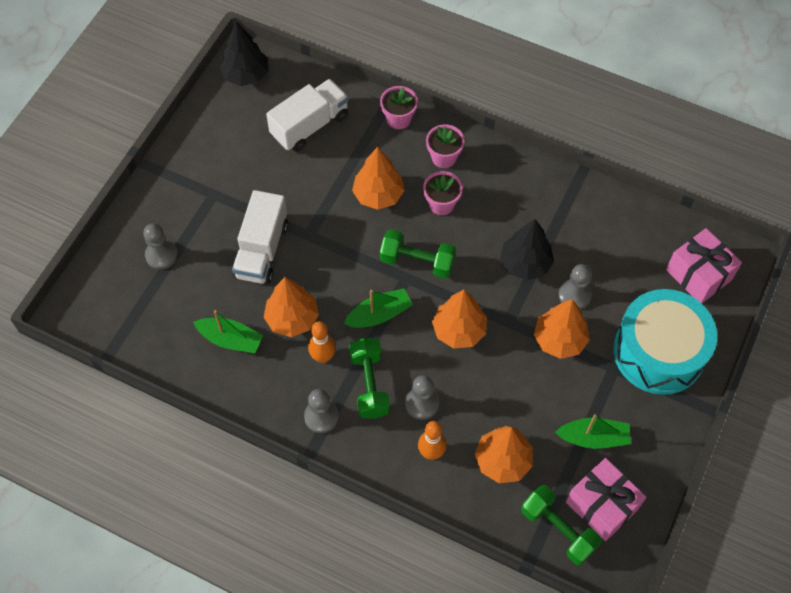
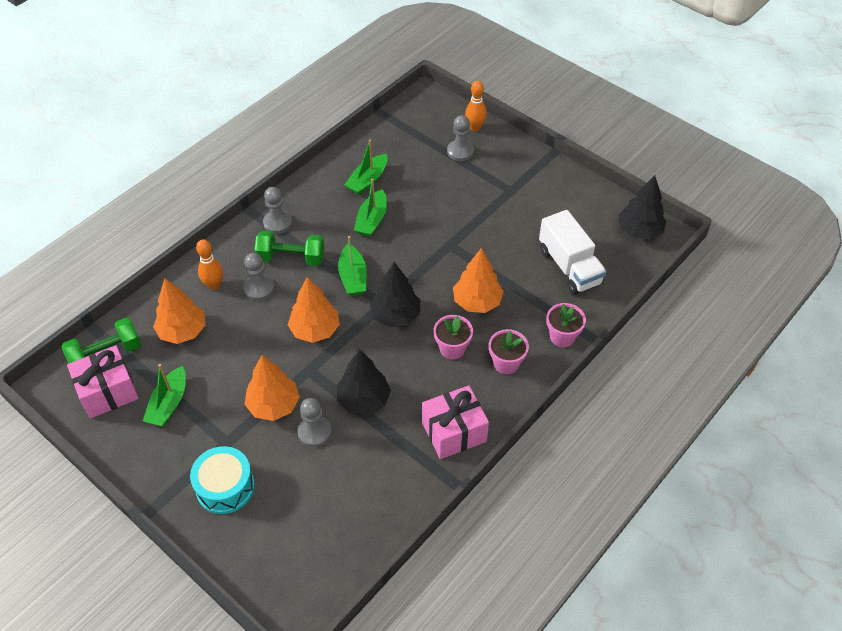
camera: 105 degrees right, 10 degrees down
(262, 250) = (444, 212): white truck -> none
(292, 318) = (372, 220): orange tree -> green boat
(323, 357) = (329, 233): orange bowling pin -> orange bowling pin (475, 127)
(417, 262) = (396, 315): green dumbbell -> black tree
(658, 352) = (225, 487): turquoise drum -> turquoise drum, size x0.61
(698, 275) = (293, 557): pink gift -> pink gift (454, 432)

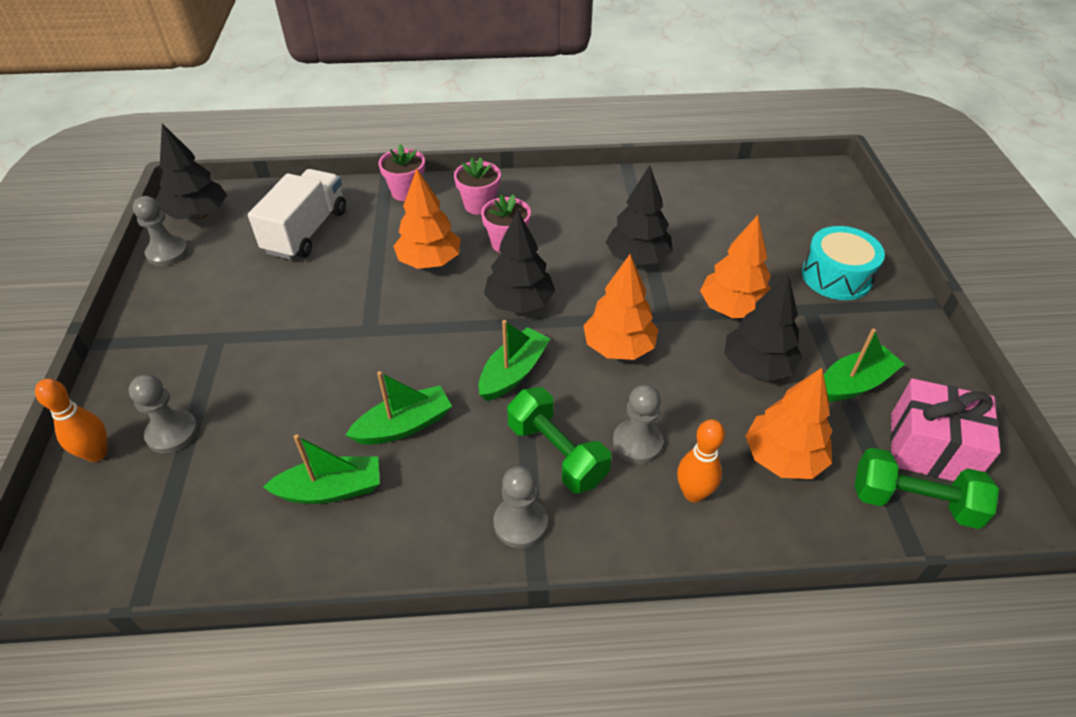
camera: 135 degrees left, 5 degrees down
(230, 375) = (757, 366): none -> black tree
(314, 432) = (711, 264): grey pawn -> grey pawn (167, 253)
(454, 432) = (587, 193): pink gift -> none

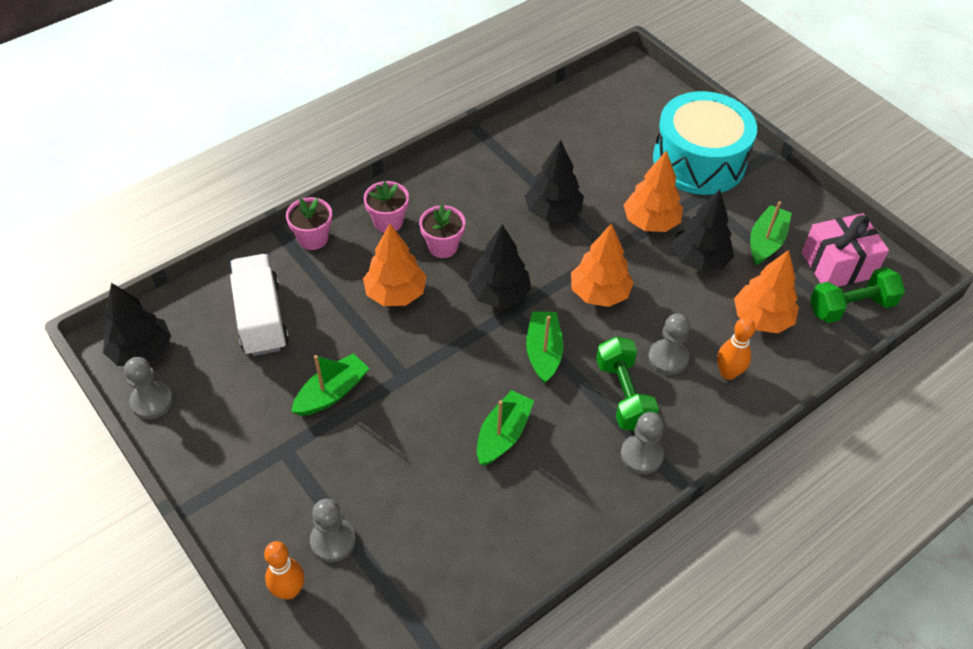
camera: 35 degrees left, 5 degrees up
(331, 489) = (496, 508): green boat -> green boat (332, 393)
(557, 453) = (623, 395): green dumbbell -> green dumbbell turned 60 degrees clockwise
(836, 276) = (699, 161): turquoise drum -> turquoise drum, size x1.63

